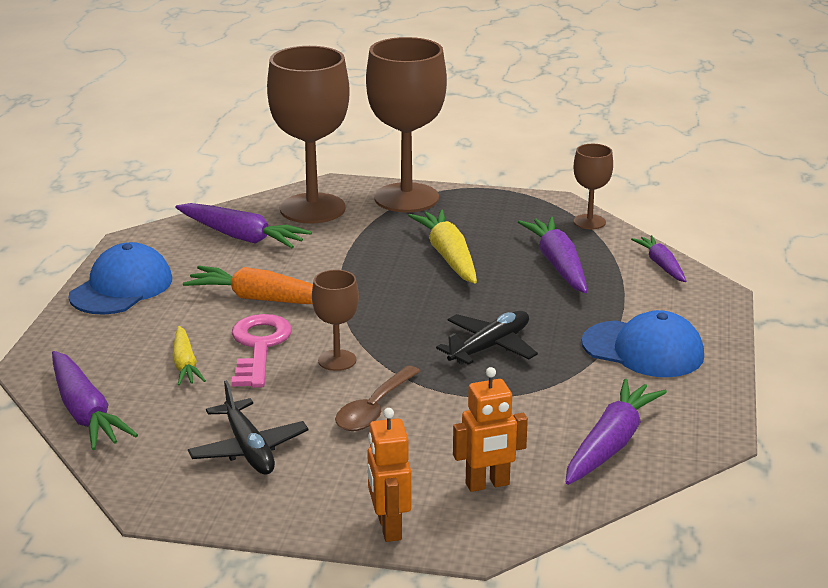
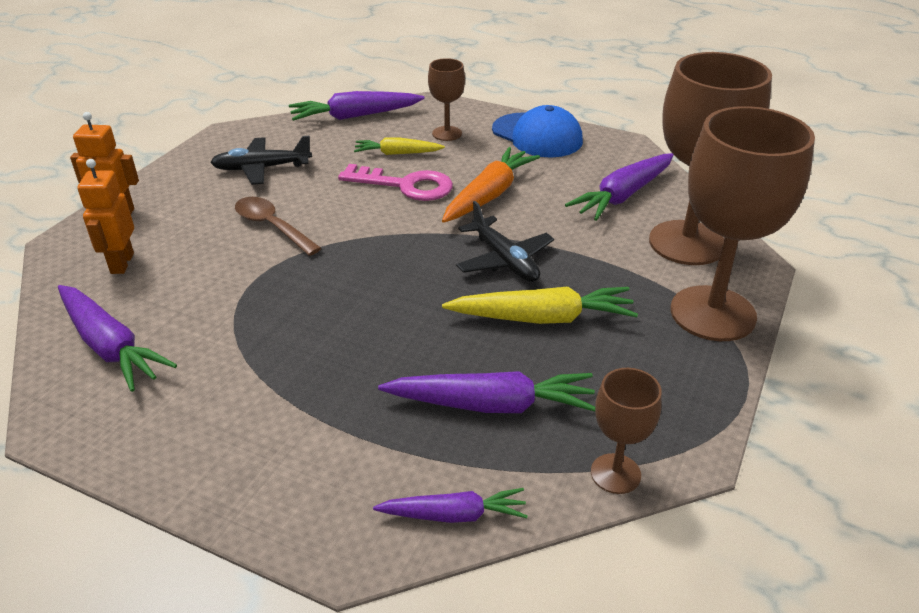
camera: 105 degrees right, 10 degrees up
(337, 360) = (360, 219): brown goblet -> brown goblet (447, 133)
(490, 347) = (330, 308): black plane -> black plane (504, 260)
(643, 350) = (252, 423): blue cap -> none

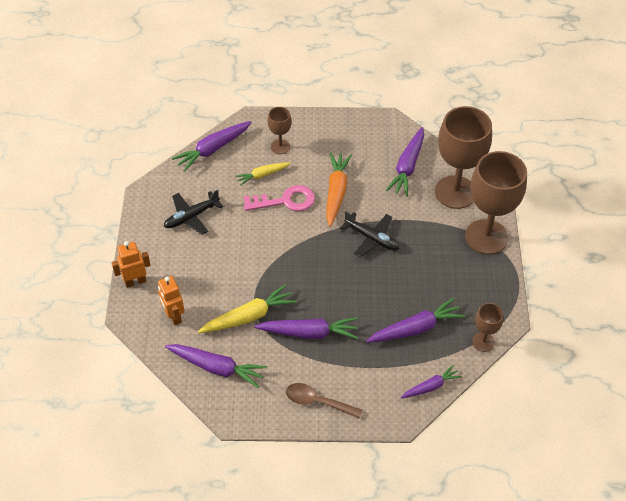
camera: 25 degrees left, 15 degrees up
(272, 226) = (234, 260): brown spoon -> brown spoon (317, 401)
(298, 349) = (309, 333): none -> purple carrot
(537, 136) = (334, 130): blue cap -> none
(542, 318) = (411, 270): yellow carrot -> yellow carrot (249, 316)

